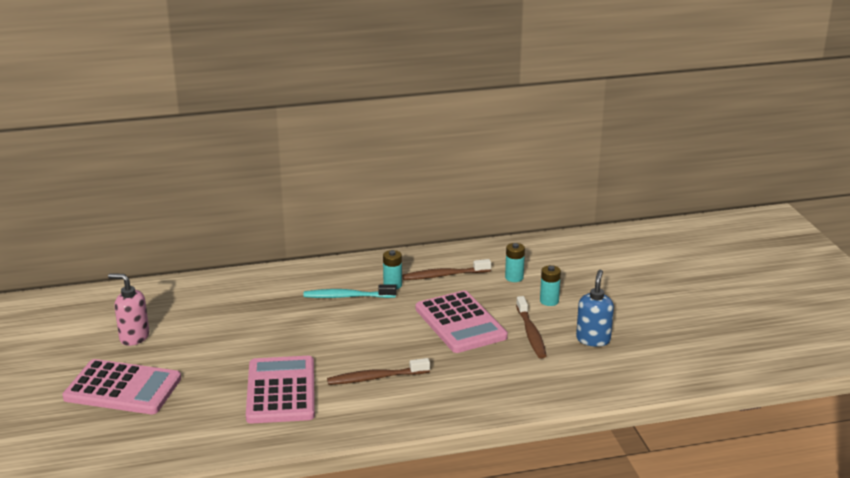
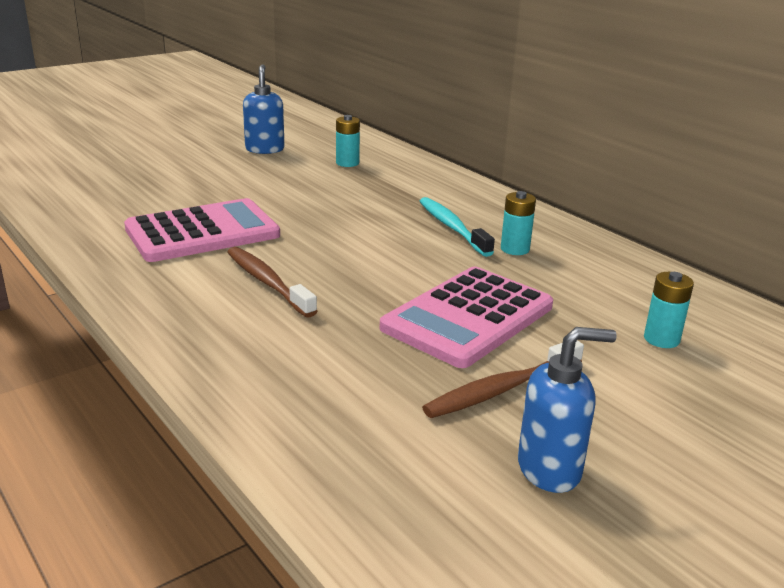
camera: 65 degrees right, 0 degrees up
(123, 388) = (167, 163): pink calculator -> none
(134, 337) = (265, 149): pink soap dispenser -> blue soap dispenser
(444, 275) = (588, 279): brown toothbrush -> none
(549, 301) = (629, 389): turquoise battery -> turquoise battery (347, 163)

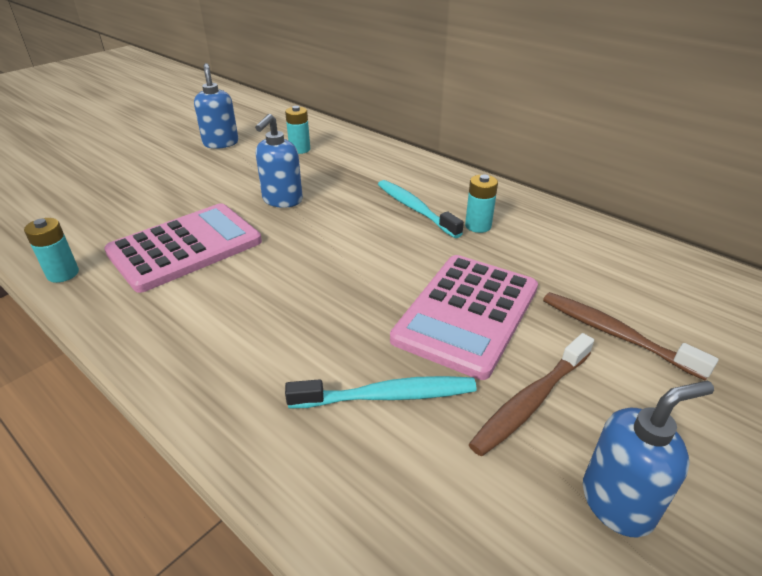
camera: 10 degrees left, 10 degrees up
(267, 282) = (265, 300): brown toothbrush -> brown toothbrush (615, 334)
(312, 205) = (282, 200): none -> blue soap dispenser
(360, 366) = (388, 396): none -> turquoise toothbrush
(661, 339) = (643, 311): turquoise battery -> turquoise battery (63, 274)

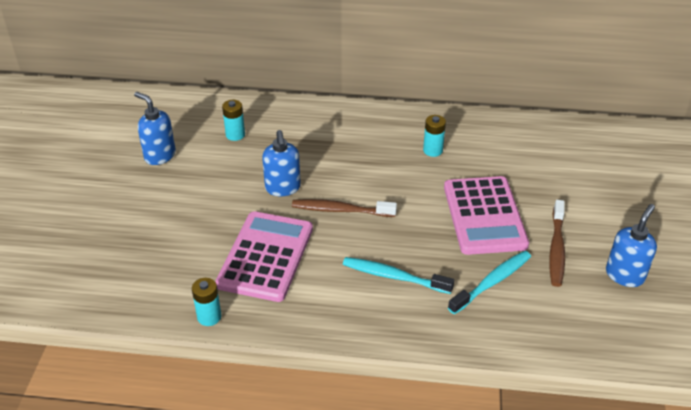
camera: 35 degrees left, 5 degrees up
(415, 209) = (381, 154): turquoise toothbrush -> turquoise toothbrush (394, 276)
(615, 334) = (563, 191): brown toothbrush -> brown toothbrush (340, 210)

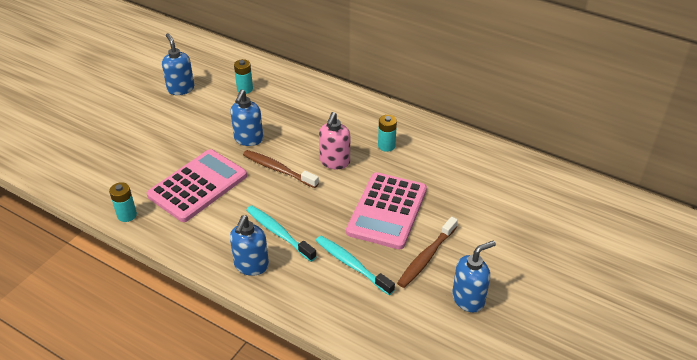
camera: 25 degrees right, 0 degrees up
(392, 321) = (251, 266): none -> blue soap dispenser
(393, 183) = (334, 162): none -> pink soap dispenser
(492, 282) = (351, 264): turquoise toothbrush -> turquoise toothbrush turned 120 degrees counterclockwise

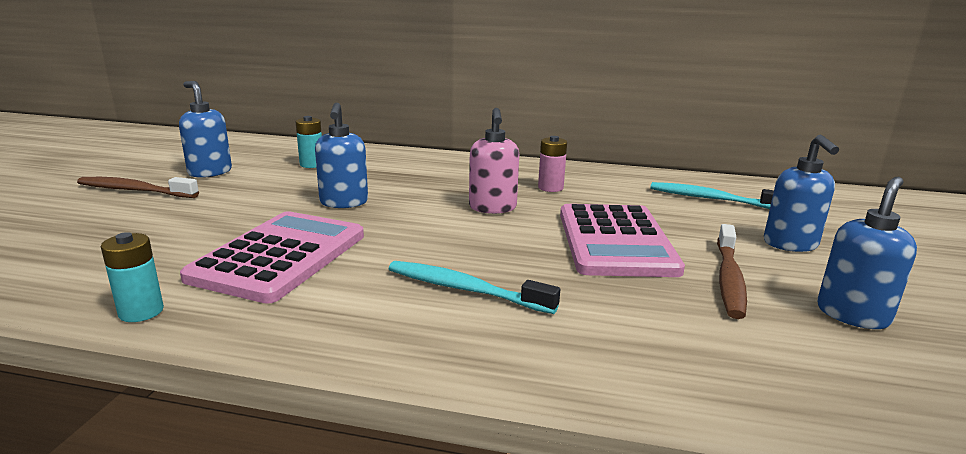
camera: 20 degrees left, 20 degrees down
(251, 266) = (445, 340): blue soap dispenser -> blue soap dispenser (790, 244)
(278, 169) = (411, 224): brown toothbrush -> brown toothbrush (135, 190)
(351, 264) = (625, 307): turquoise toothbrush -> turquoise toothbrush (711, 199)
(386, 146) = (550, 188): turquoise battery -> pink battery

